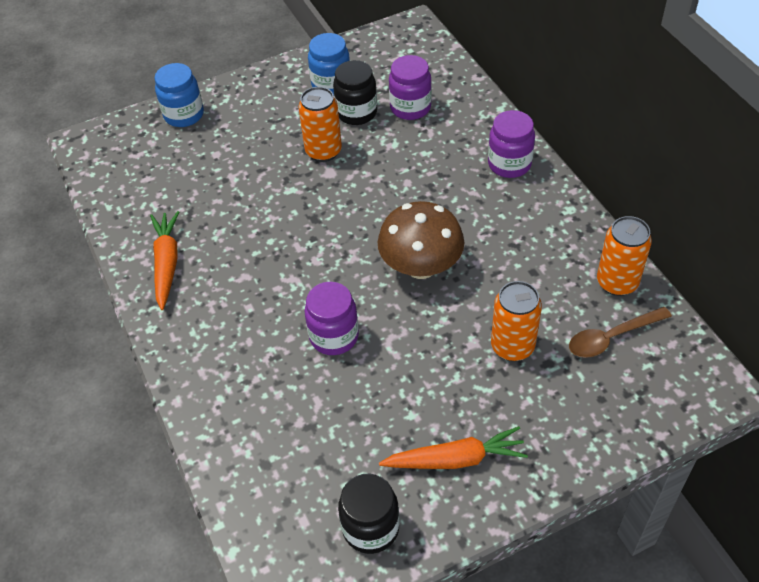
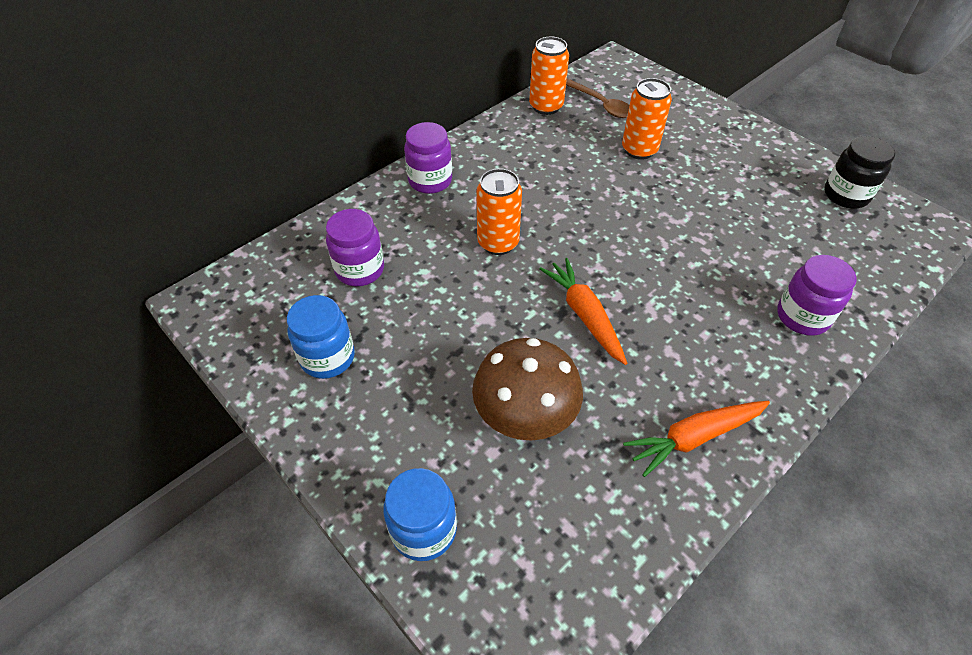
camera: 110 degrees left, 0 degrees up
(323, 151) = (454, 332): orange can -> orange can (498, 243)
(334, 336) = (697, 258): purple jar -> purple jar (802, 317)
(356, 113) = (378, 317): black jar -> none
(421, 266) = (585, 217): brown mushroom -> brown mushroom (525, 415)
(456, 459) = (757, 163): orange carrot -> orange carrot (584, 315)

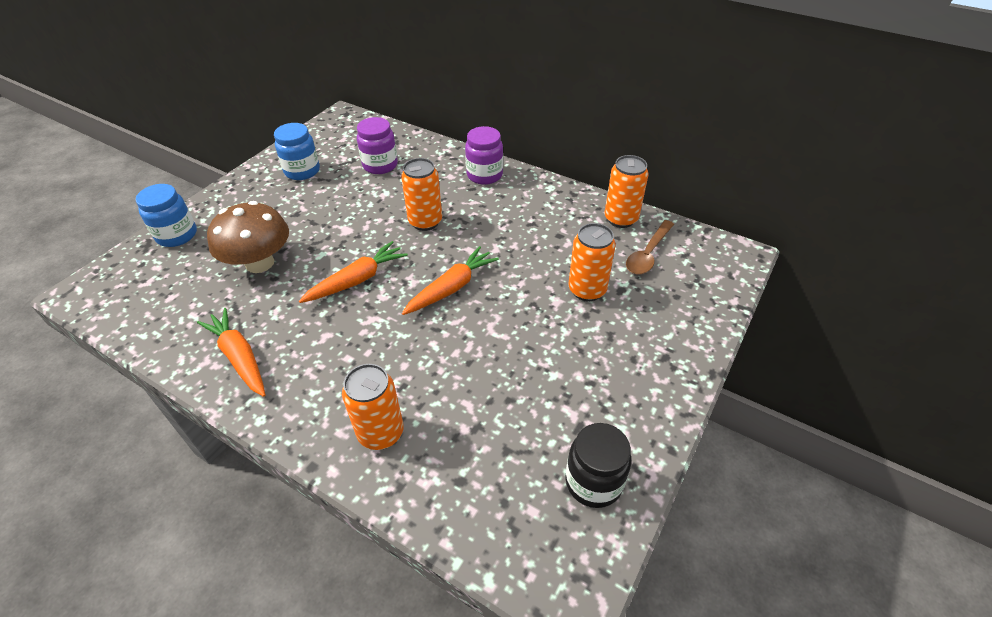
camera: 75 degrees right, 5 degrees down
(615, 238) = (451, 287): none -> orange carrot
(802, 317) = (381, 433): purple jar -> orange can

